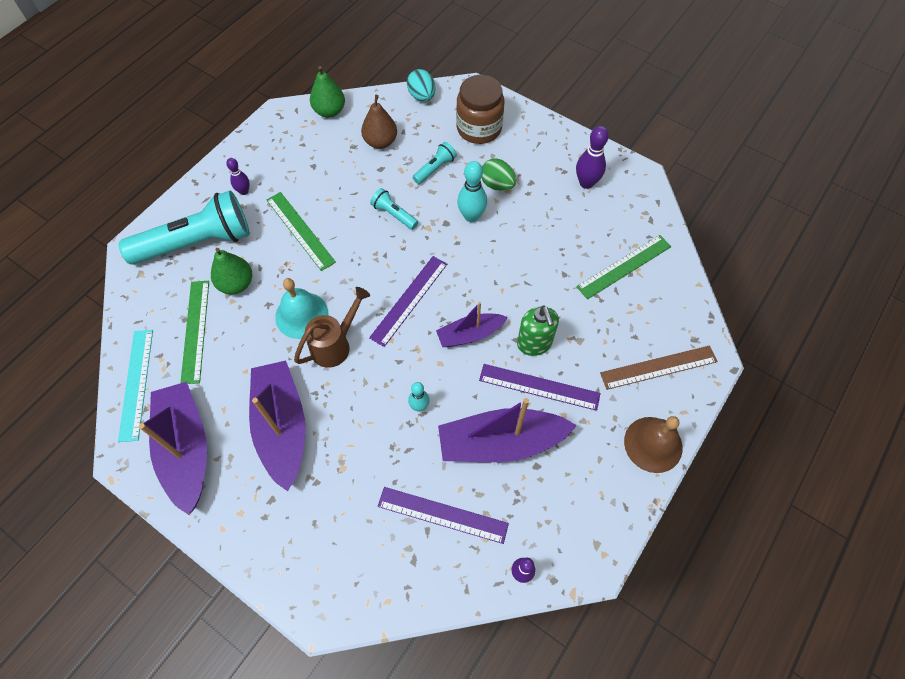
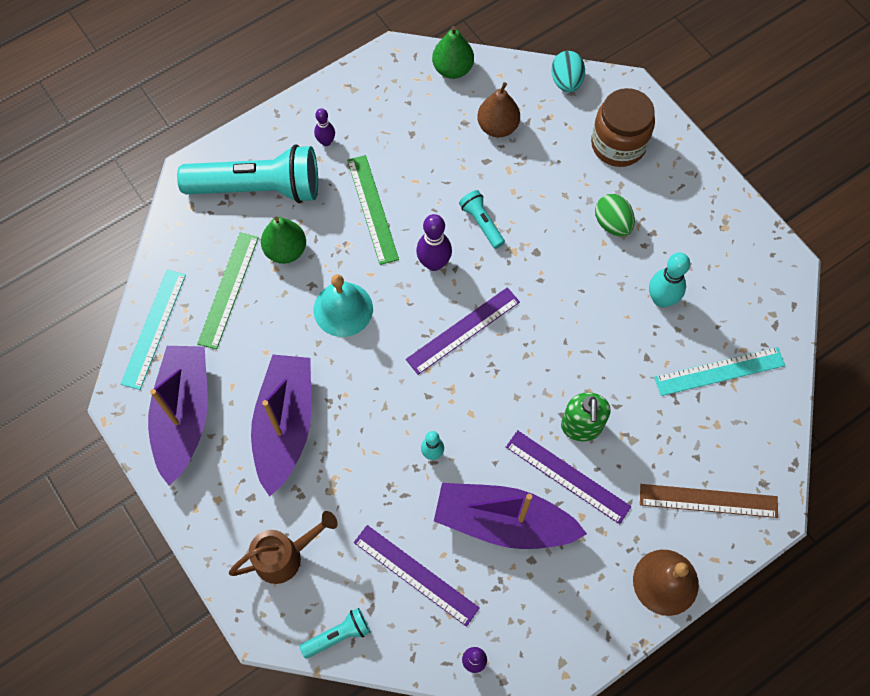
camera: 20 degrees right, 5 degrees up
(335, 345) = (367, 355): brown watering can -> brown watering can (285, 556)
(435, 168) = (548, 180): turquoise flashlight -> turquoise flashlight (338, 635)
(470, 334) = (514, 392): purple boat -> none
(471, 216) = (568, 253): turquoise bowling pin -> turquoise bowling pin (661, 299)
(586, 183) = (718, 254): purple bowling pin -> purple bowling pin (434, 263)
(624, 266) = (719, 371): green ruler -> turquoise ruler

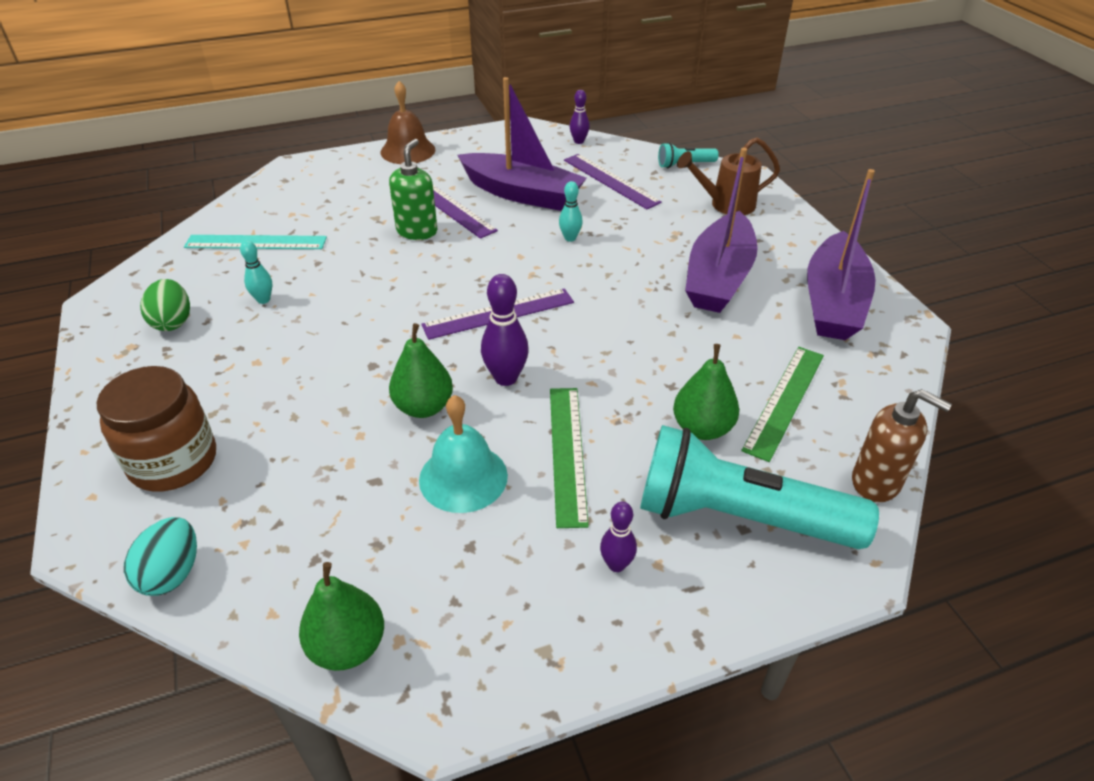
camera: 165 degrees left, 25 degrees down
(153, 328) = (883, 380): turquoise ruler -> none
(171, 233) = (876, 482): none -> brown soap dispenser
(343, 309) = (635, 356): turquoise bell -> turquoise bell (463, 477)
(481, 223) = (424, 407): turquoise flashlight -> green pear
(497, 127) = (329, 525): brown pear -> none
(612, 223) = (259, 374): green egg -> green egg (173, 322)
(661, 299) = (263, 300): turquoise bowling pin -> turquoise bowling pin, size x0.62
(708, 500) = (339, 179): brown ruler -> none

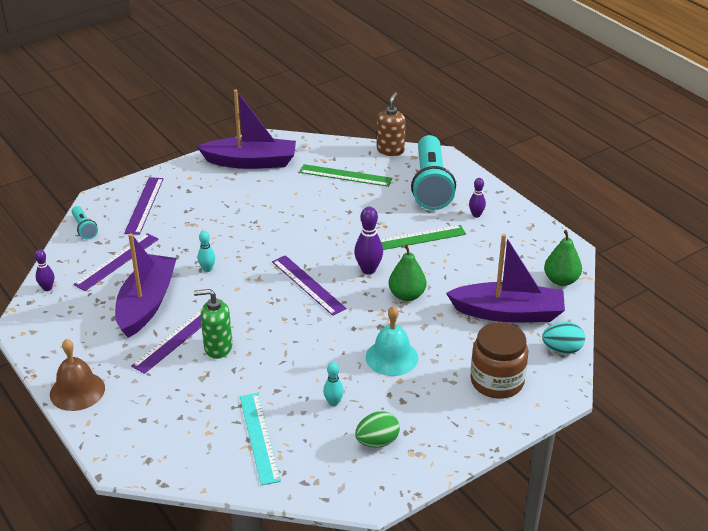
camera: 105 degrees left, 5 degrees down
(463, 477) = (450, 269): turquoise bell -> turquoise bell (391, 357)
(702, 428) = (378, 199): green pear -> none
(718, 278) = (238, 202): purple boat -> purple boat (508, 313)
(726, 205) = (144, 205): brown watering can -> purple ruler

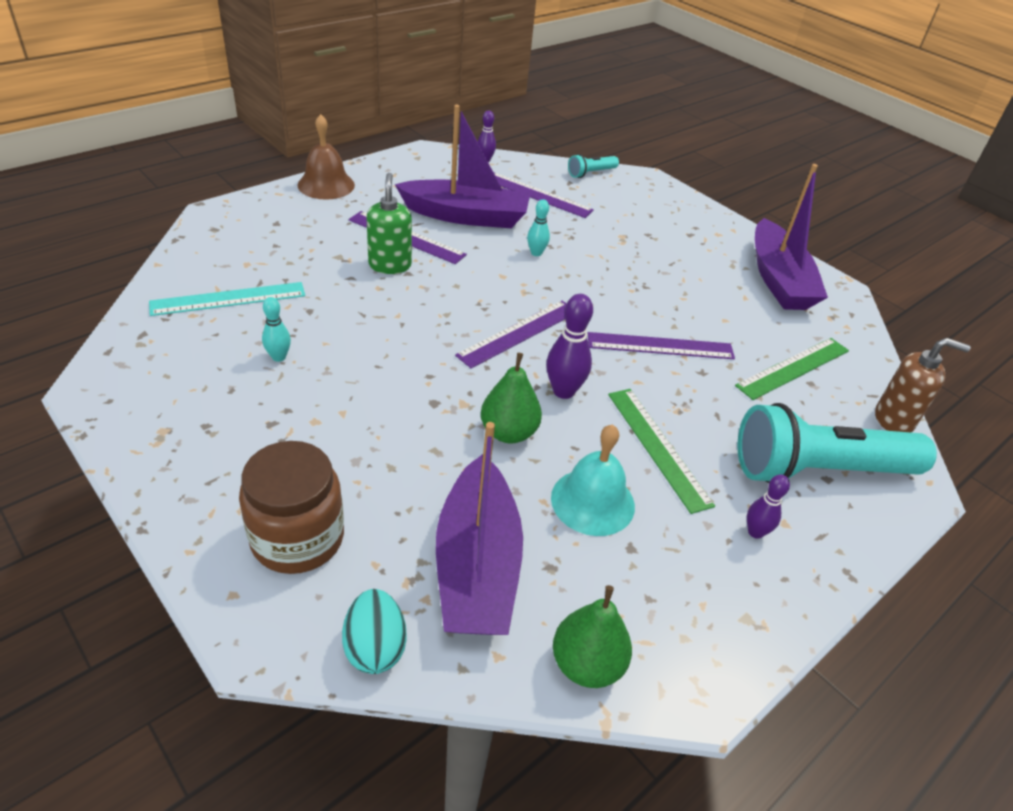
camera: 80 degrees right, 5 degrees up
(144, 205) = (647, 206): purple ruler -> purple ruler (660, 346)
(345, 175) = (793, 368): green ruler -> green ruler turned 45 degrees clockwise
(377, 442) = (194, 397): green egg -> none
(391, 357) = (365, 413): turquoise bell -> turquoise bell (592, 501)

